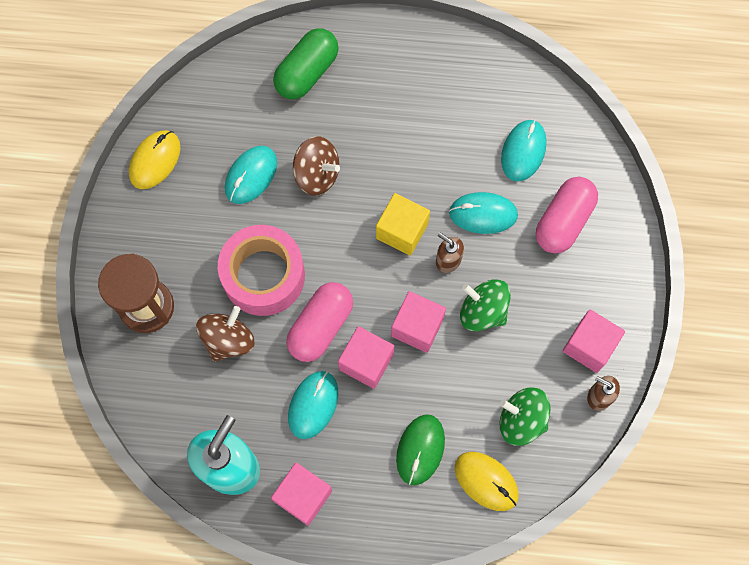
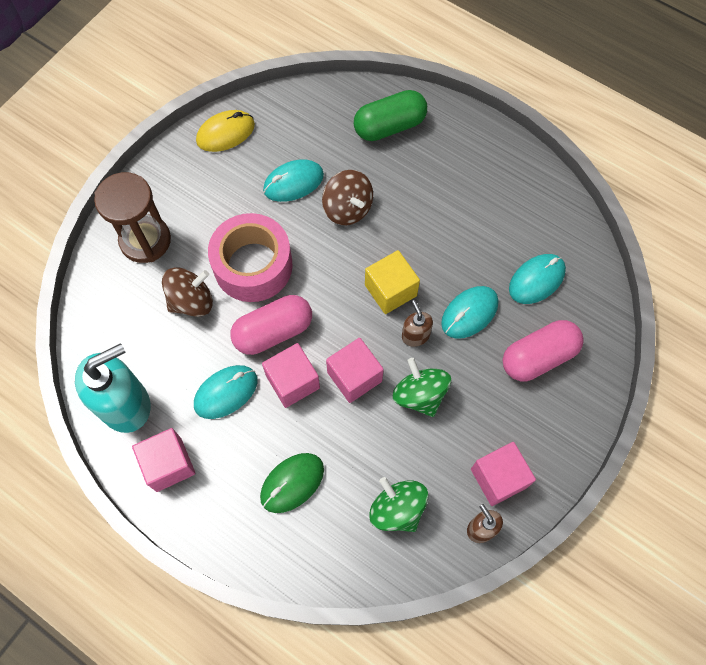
camera: 30 degrees right, 5 degrees down
(483, 214) = (469, 313): turquoise mouse -> turquoise mouse turned 75 degrees counterclockwise
(486, 481) = (333, 545): yellow mouse -> none

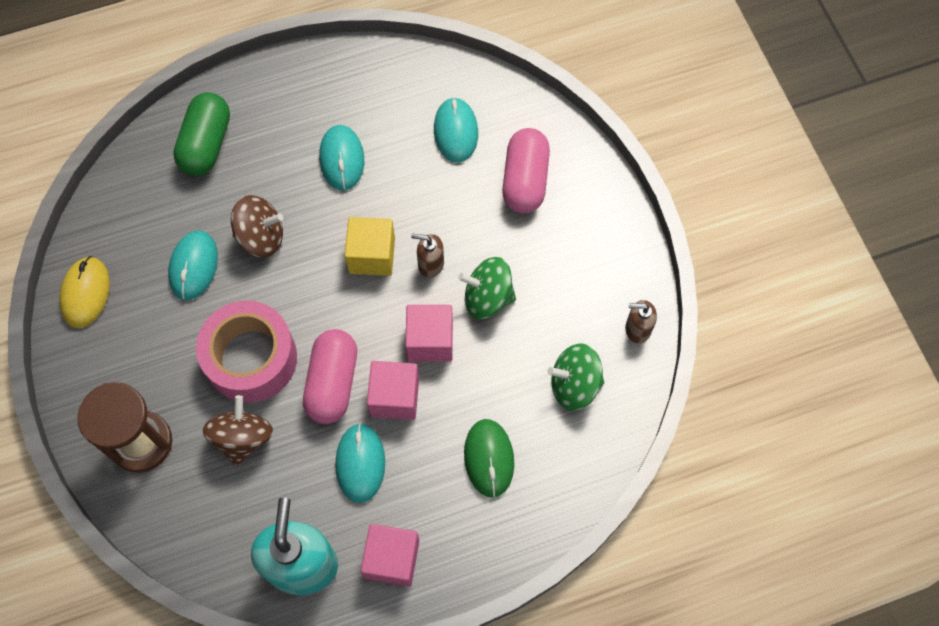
camera: 55 degrees left, 0 degrees up
(469, 313) = (444, 206): turquoise mouse -> turquoise mouse (342, 159)
(498, 478) = (605, 285): pink cube -> none

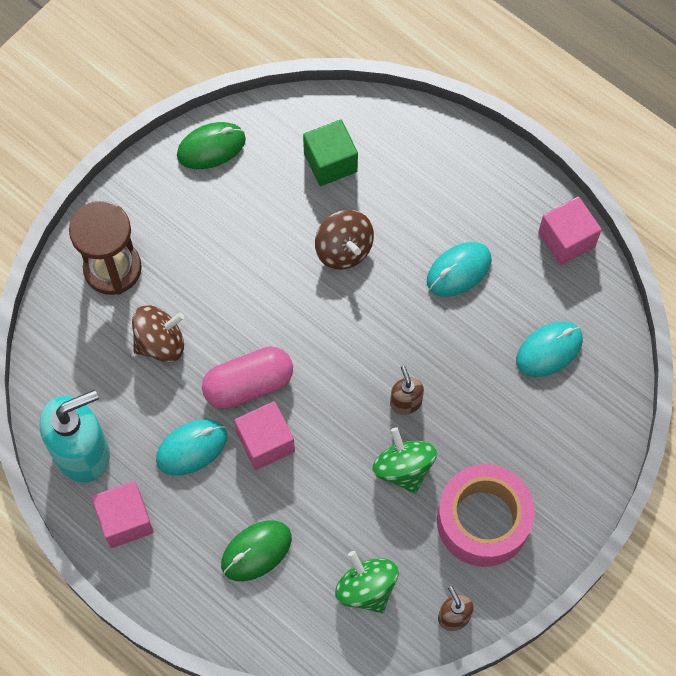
camera: 60 degrees right, 0 degrees up
(85, 293) = (211, 147): yellow mouse -> green mouse
(173, 204) = (330, 162): none -> green cube
(194, 266) = (285, 214): turquoise mouse -> none
(206, 144) = (402, 154): green capsule -> none
(251, 358) = (231, 308): pink tape -> pink tape (483, 521)
(372, 255) = (383, 349): yellow cube -> none
(430, 340) = (334, 442): pink cube -> pink cube (566, 240)
(525, 180) = (539, 438): pink capsule -> none

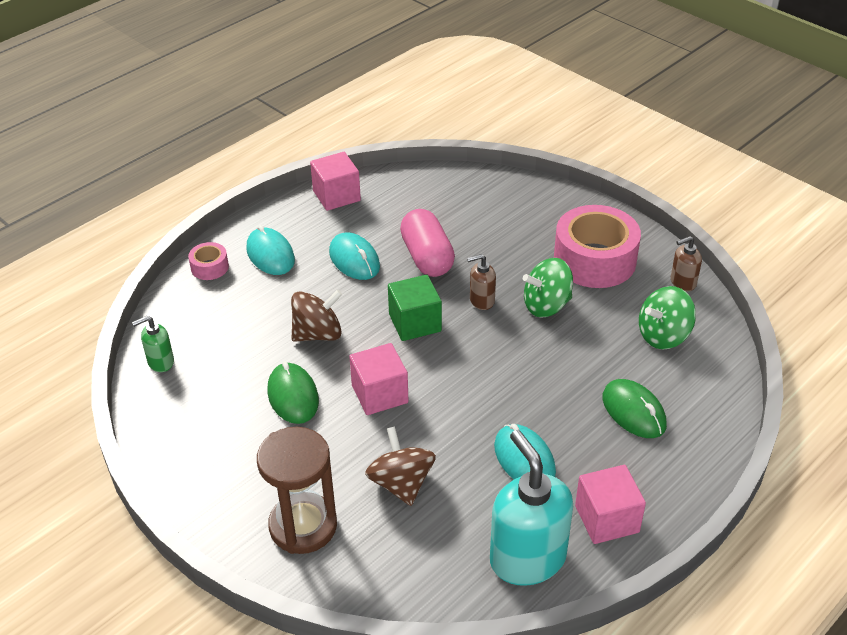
camera: 85 degrees left, 25 degrees down
(211, 147) = (172, 432): green mouse -> green mouse (293, 396)
(248, 385) = (456, 411): pink capsule -> pink capsule (427, 257)
(265, 442) = (519, 400): pink cube -> pink cube (379, 394)
(296, 119) = (160, 362): none -> green soap dispenser
(330, 162) = (218, 339): green cube -> green cube (415, 323)
(433, 135) = (209, 267): none -> pink tape
(549, 350) = (439, 212): turquoise mouse -> turquoise mouse (270, 255)

